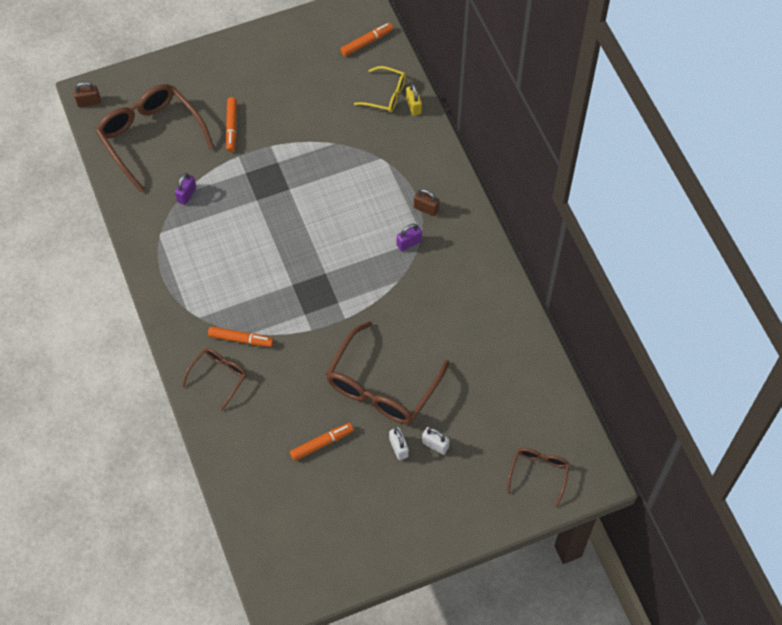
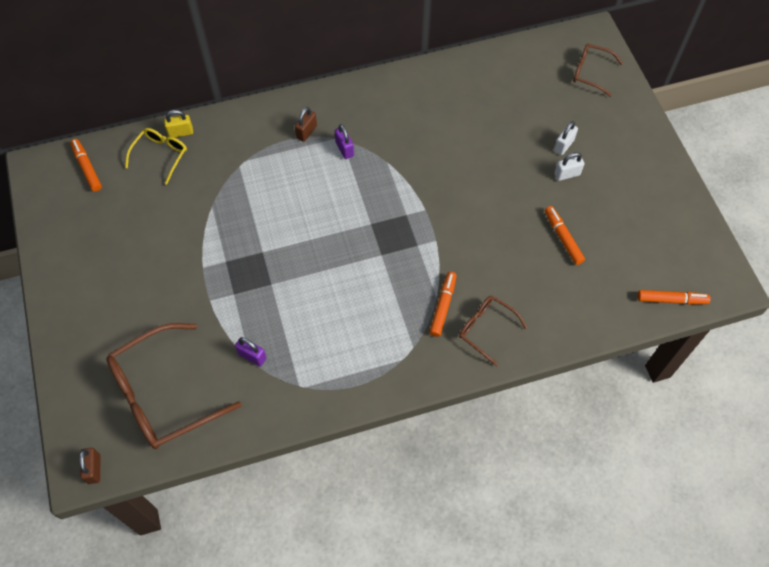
camera: 85 degrees left, 0 degrees up
(231, 127) = (169, 305): orange marker -> orange marker (671, 300)
(381, 386) = (502, 183): brown glasses -> none

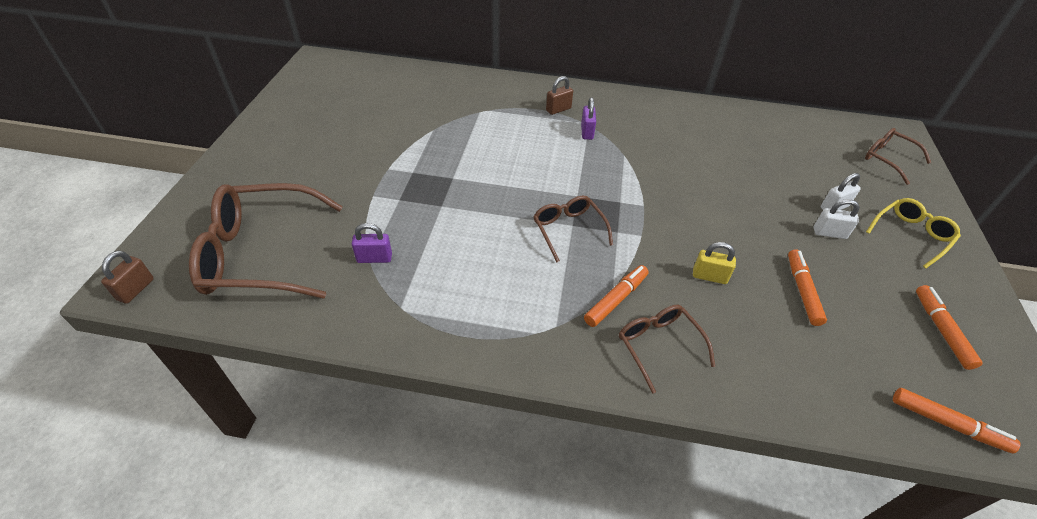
camera: 25 degrees right, 15 degrees down
(87, 168) = (353, 72): orange marker -> orange marker (941, 330)
(160, 155) = (418, 83): yellow glasses -> yellow glasses (911, 235)
(181, 132) = (447, 75): yellow padlock -> yellow padlock (709, 276)
(252, 356) = (374, 258): purple padlock -> purple padlock turned 60 degrees counterclockwise
(380, 261) = (568, 230): none -> brown glasses

